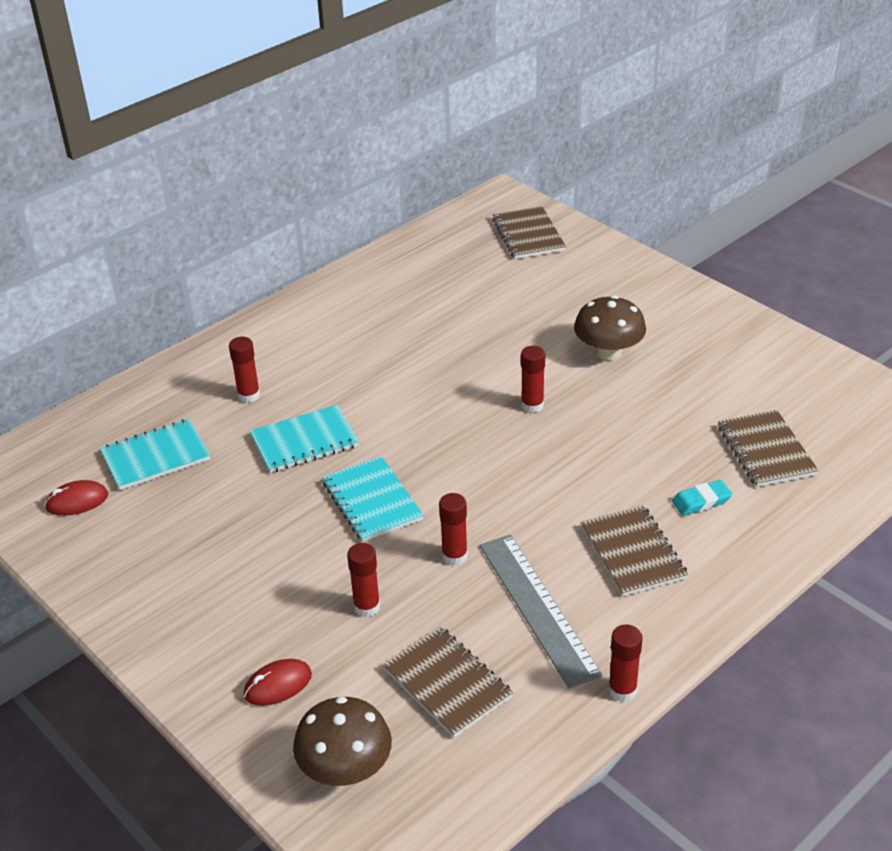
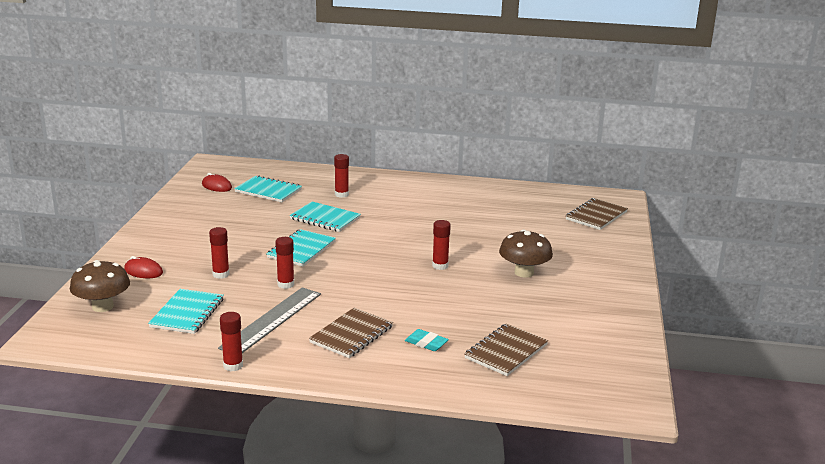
camera: 50 degrees right, 15 degrees down
(447, 683) = (187, 313): brown notebook -> turquoise notebook

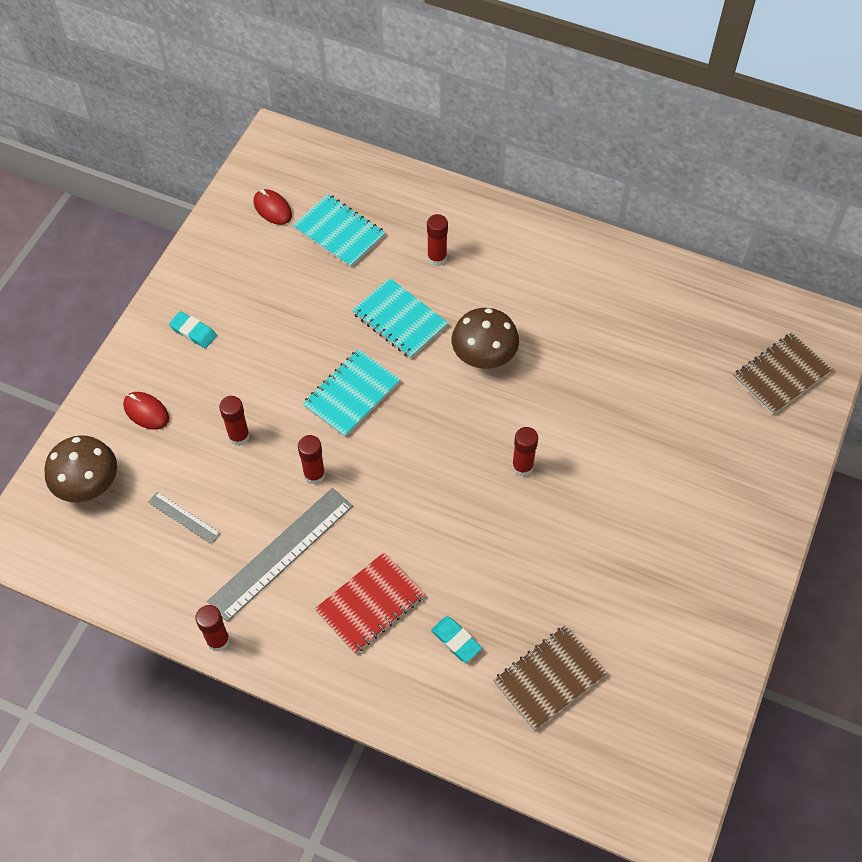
camera: 15 degrees right, 35 degrees up
(171, 236) = (193, 332): none -> turquoise eraser
(187, 313) = (184, 518): turquoise notebook -> grey ruler
(351, 335) = (370, 604): brown notebook -> red notebook
(524, 273) = (629, 504): brown mushroom -> brown mushroom (484, 355)

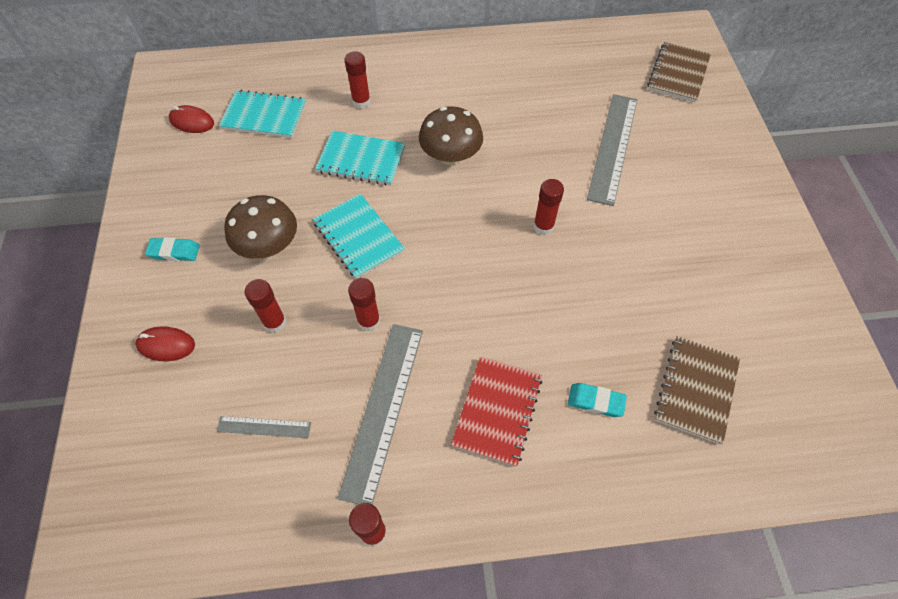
camera: 30 degrees left, 0 degrees up
(88, 484) = (140, 446): brown mushroom -> brown mushroom (269, 246)
(352, 394) = (358, 237): turquoise notebook -> turquoise notebook turned 45 degrees counterclockwise
(648, 422) = (613, 147): none -> grey ruler

